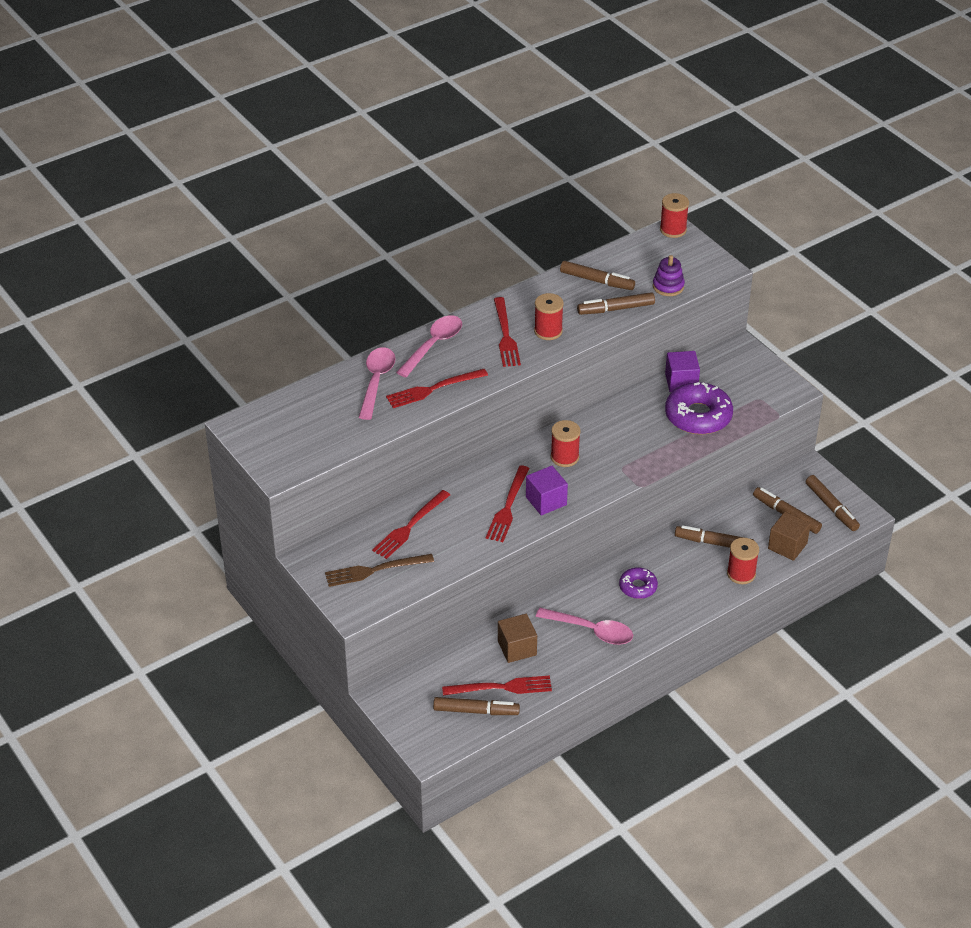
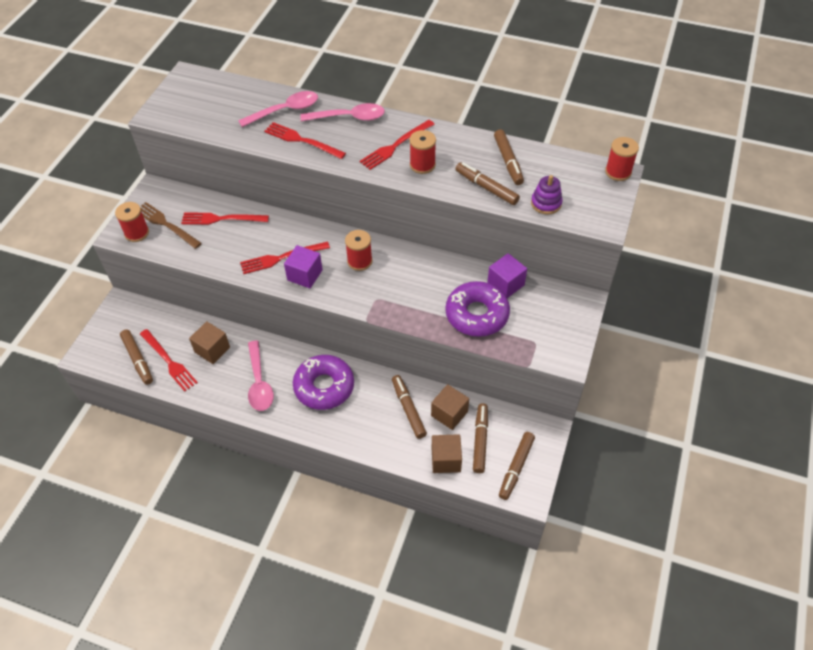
camera: 55 degrees right, 10 degrees up
(638, 587) = (324, 386): purple donut -> purple donut, size x1.81
(741, 574) = (389, 444): red spool -> red spool (137, 233)
(742, 519) = (449, 413): none -> brown cube

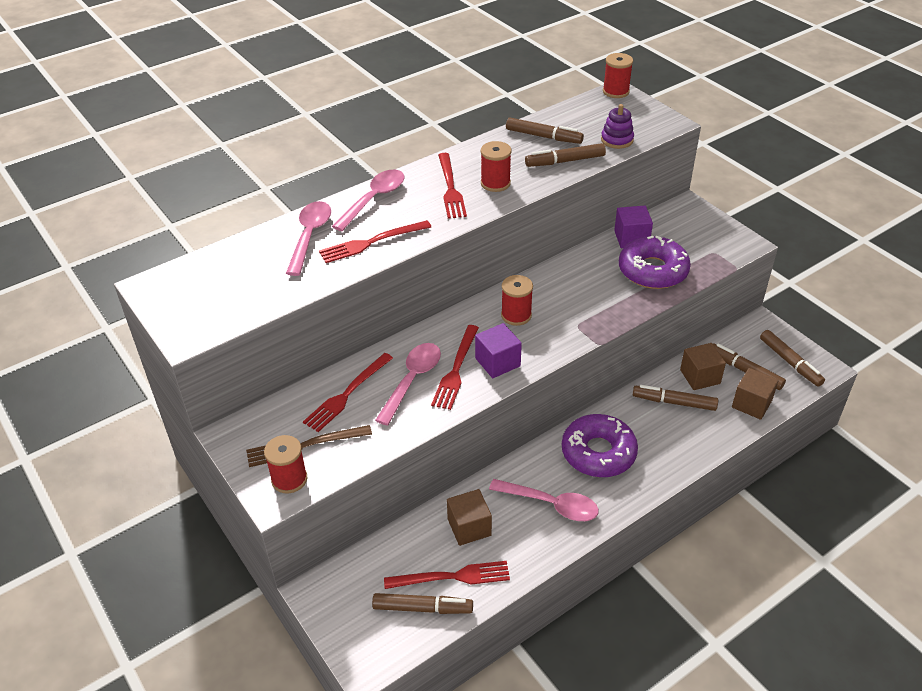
camera: 55 degrees left, 10 degrees down
(255, 242) = (412, 380): none -> pink spoon

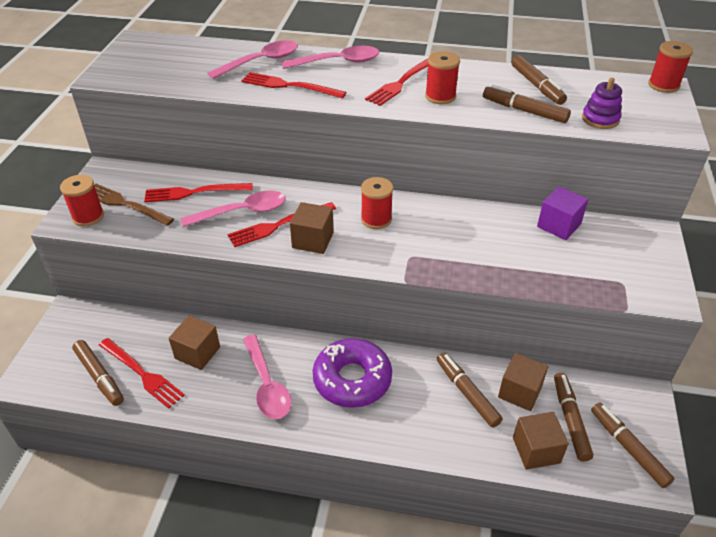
camera: 45 degrees right, 0 degrees up
(497, 362) = (313, 240): purple cube -> brown cube
(653, 271) = (538, 260): purple donut -> none
(790, 362) = (628, 448): brown marker -> brown marker turned 135 degrees clockwise

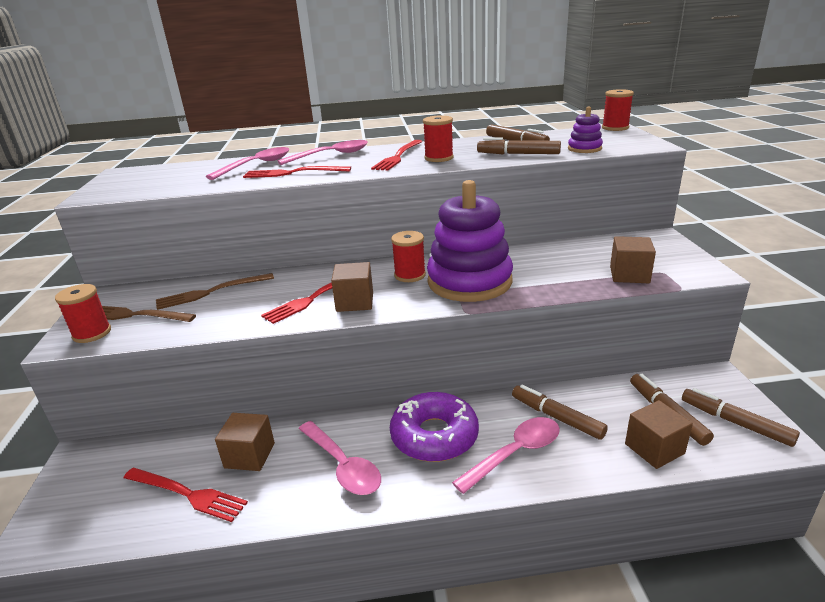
camera: 15 degrees left, 15 degrees down
(99, 376) = (132, 511): brown marker -> none
(194, 192) = (211, 292): red fork -> brown fork
(242, 212) = (270, 296): pink spoon -> pink spoon (515, 453)
(427, 243) = (469, 282): none -> purple stacking toy
(520, 392) = (605, 403): brown cube -> brown cube (629, 275)
(559, 225) = (578, 247): purple cube -> none

